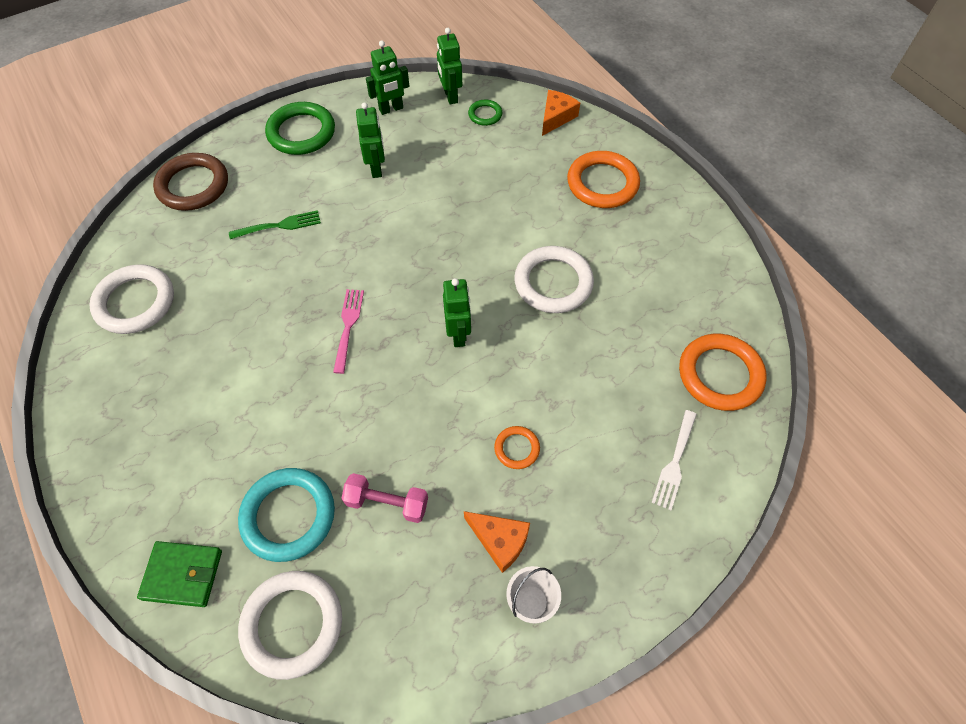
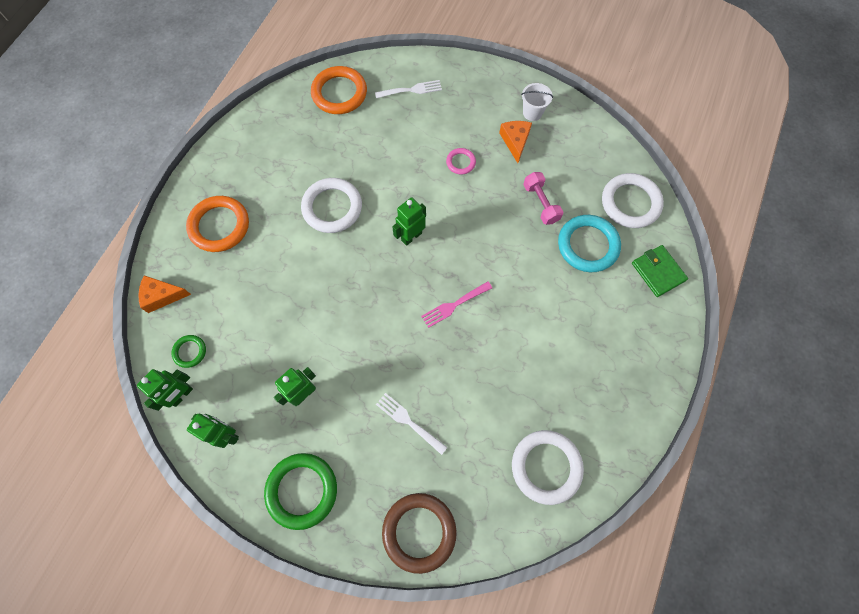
camera: 125 degrees left, 10 degrees up
(279, 226) = (409, 422): green fork -> white fork
(517, 448) = (460, 162): orange ring -> pink ring

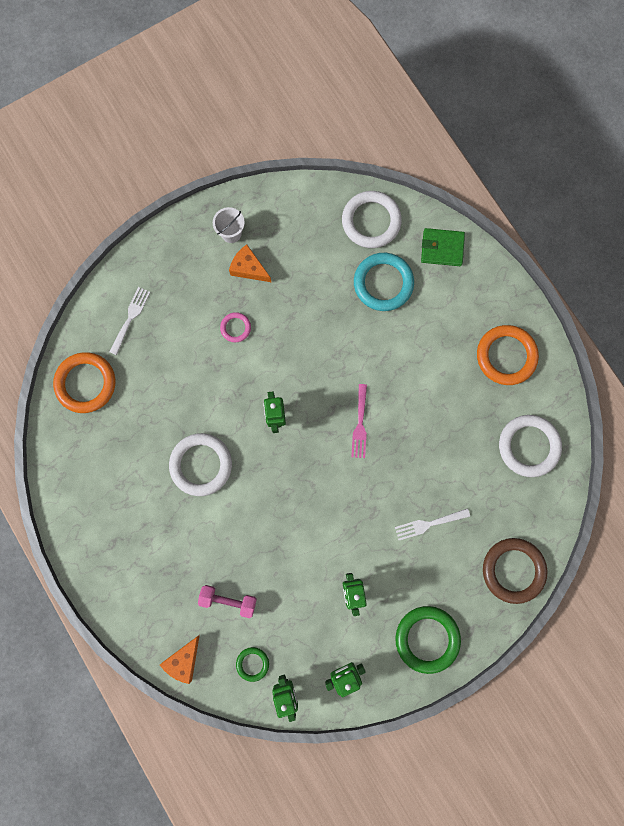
camera: 55 degrees left, 10 degrees up
(219, 226) = (149, 573): orange ring -> orange ring (506, 356)
(540, 203) = (321, 291): pink dumbbell -> pink dumbbell (228, 600)

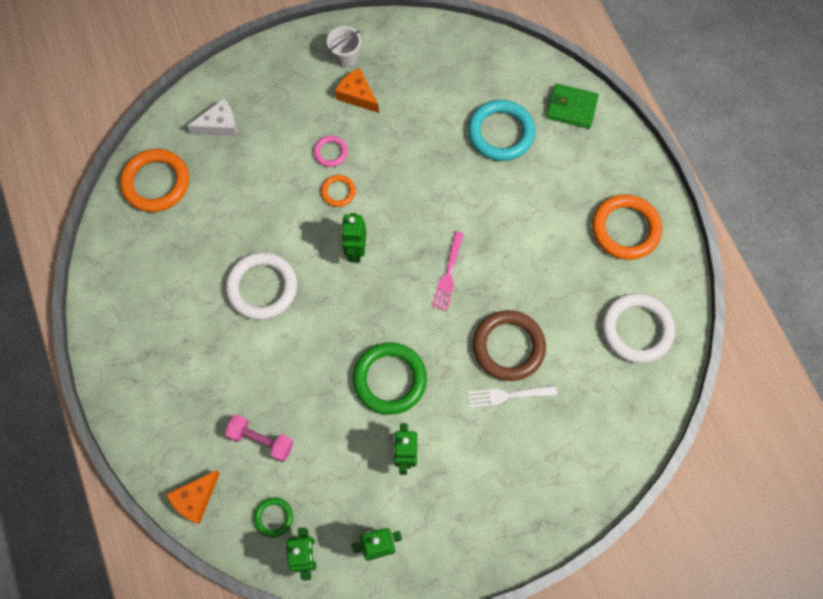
camera: 10 degrees right, 10 degrees down
(130, 318) = (219, 125): white fork -> white cheese
(250, 364) = (338, 192): none -> orange ring
(371, 221) = (498, 69): white ring -> none
(427, 638) = (483, 525): green ring -> green ring (390, 379)
(513, 570) = (598, 464): brown ring -> brown ring (508, 347)

